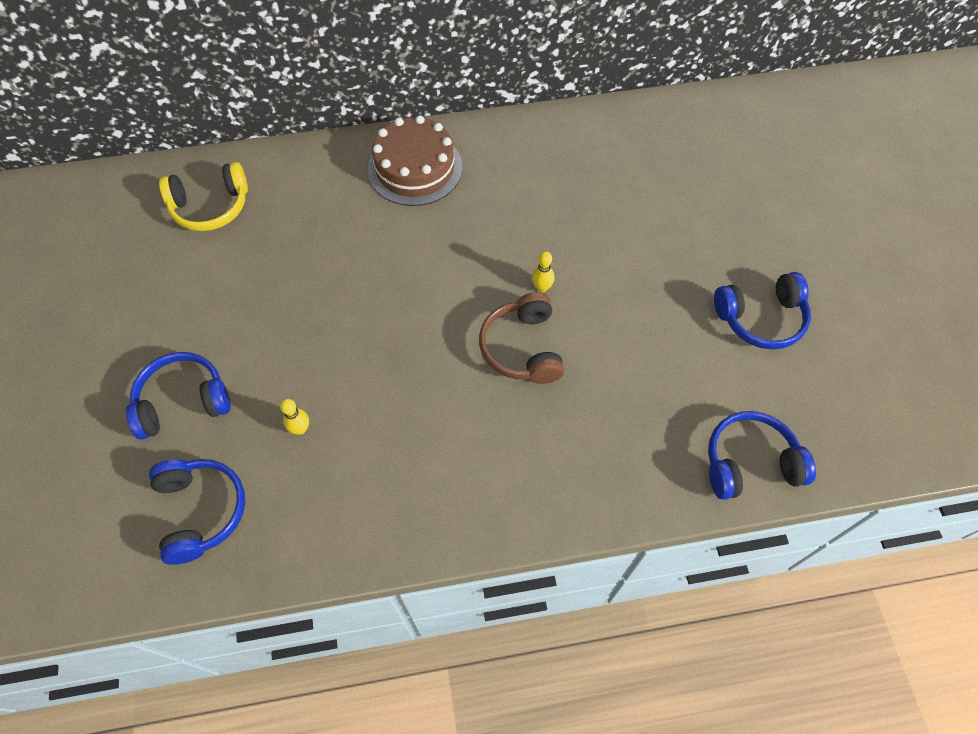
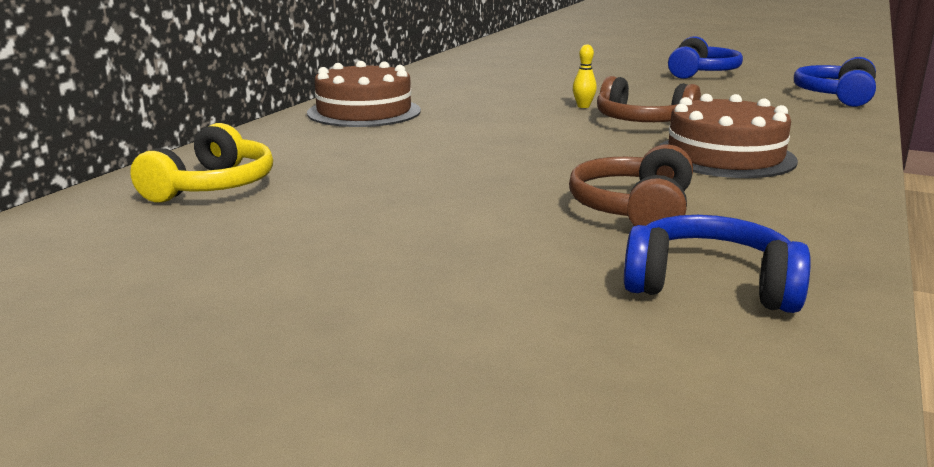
camera: 55 degrees left, 40 degrees down
(183, 401) = (502, 260): blue headphones -> none
(300, 429) = (634, 210): yellow bowling pin -> brown headphones
(461, 438) = (725, 156): none -> brown cake

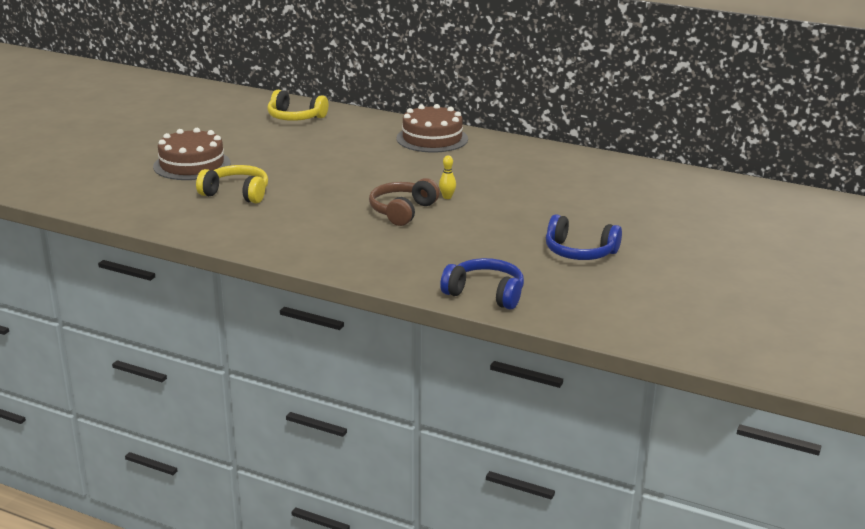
camera: 90 degrees right, 5 degrees up
(634, 210) = (237, 193): brown headphones -> yellow headphones
(710, 285) = (150, 198): blue headphones -> none
(725, 156) = (319, 225): brown cake -> brown cake (192, 165)

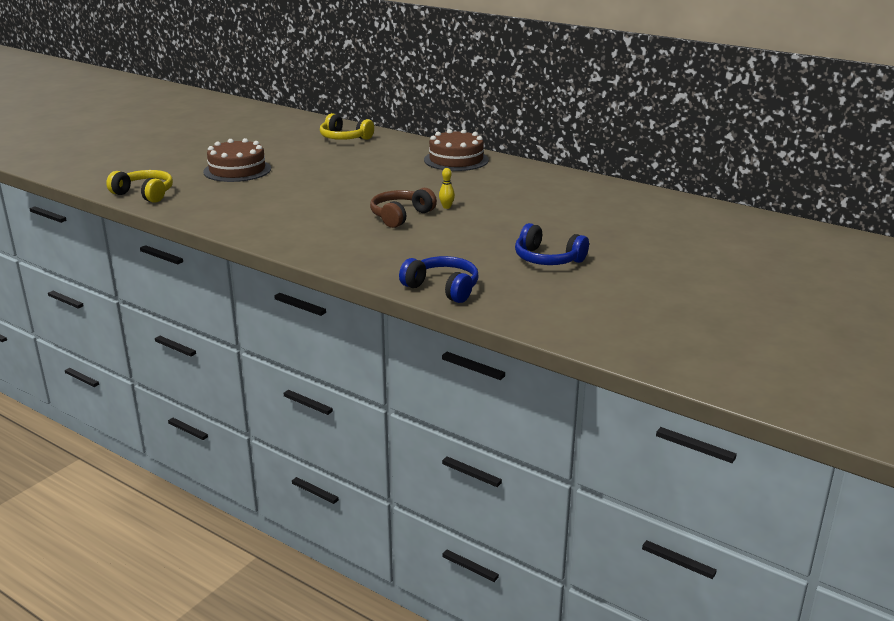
camera: 10 degrees right, 0 degrees up
(237, 193) = (263, 194): yellow headphones -> yellow headphones (145, 194)

